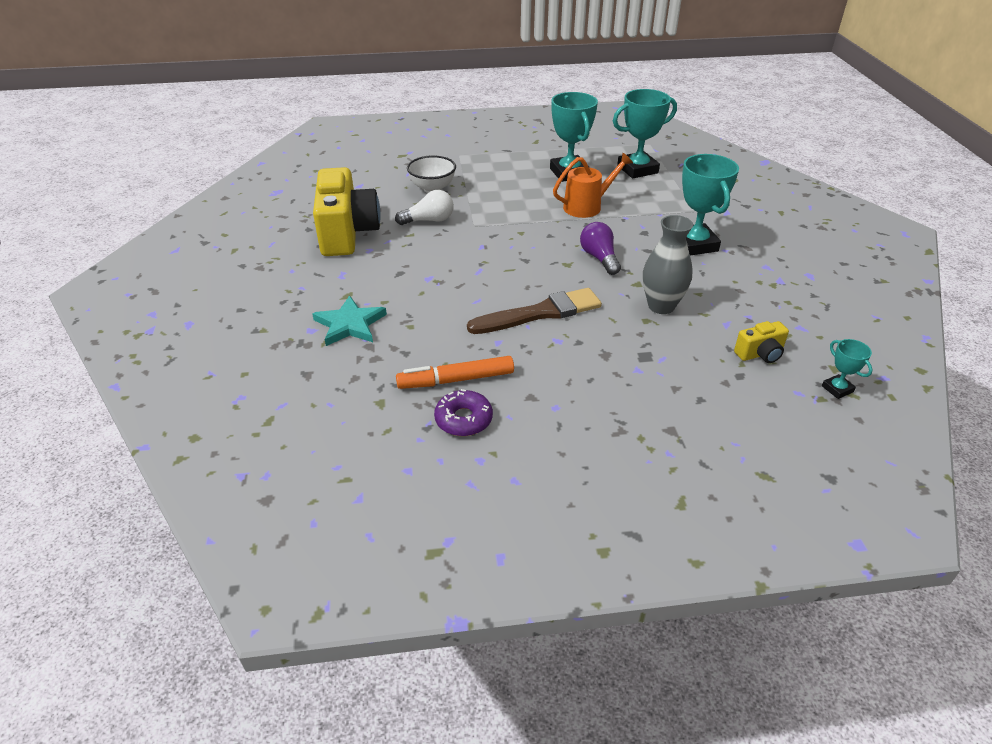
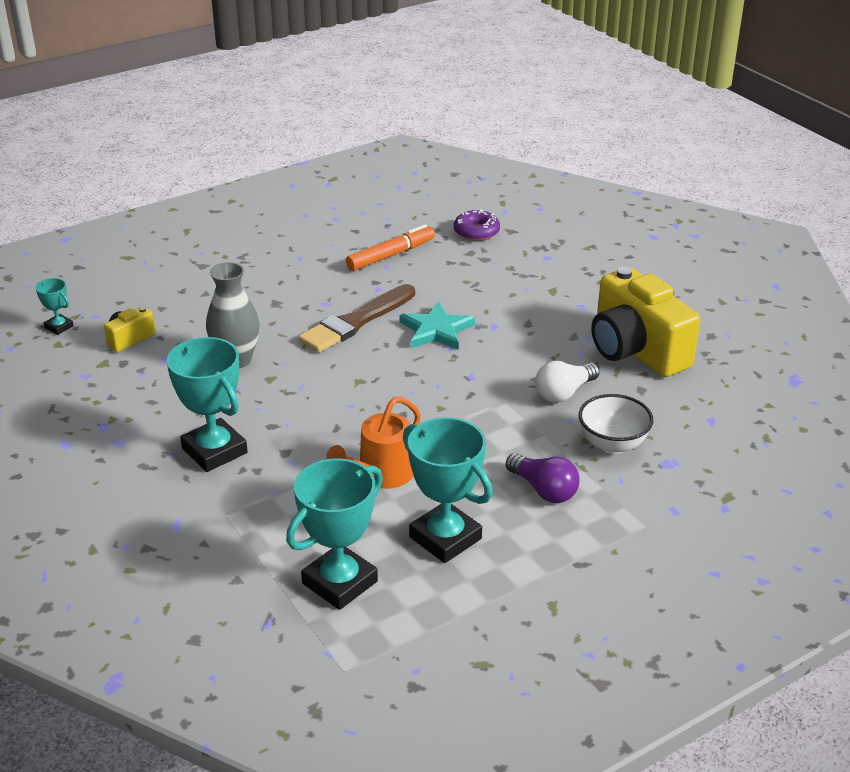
camera: 155 degrees right, 5 degrees down
(350, 324) = (520, 269): turquoise star -> turquoise star (436, 330)
(463, 419) = (364, 235): purple donut -> purple donut (476, 232)
(599, 258) = (326, 398): purple light bulb -> purple light bulb (544, 490)

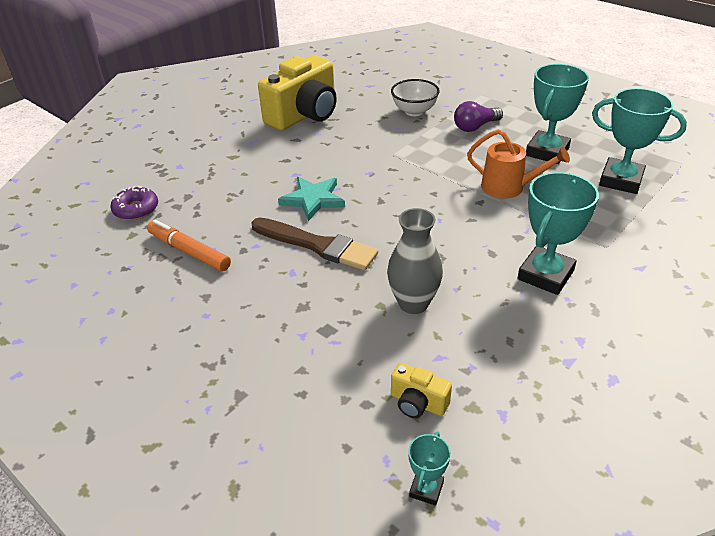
camera: 105 degrees left, 5 degrees up
(544, 490) = (475, 127): purple light bulb -> purple light bulb turned 150 degrees counterclockwise
(564, 393) = (369, 134): white light bulb -> none

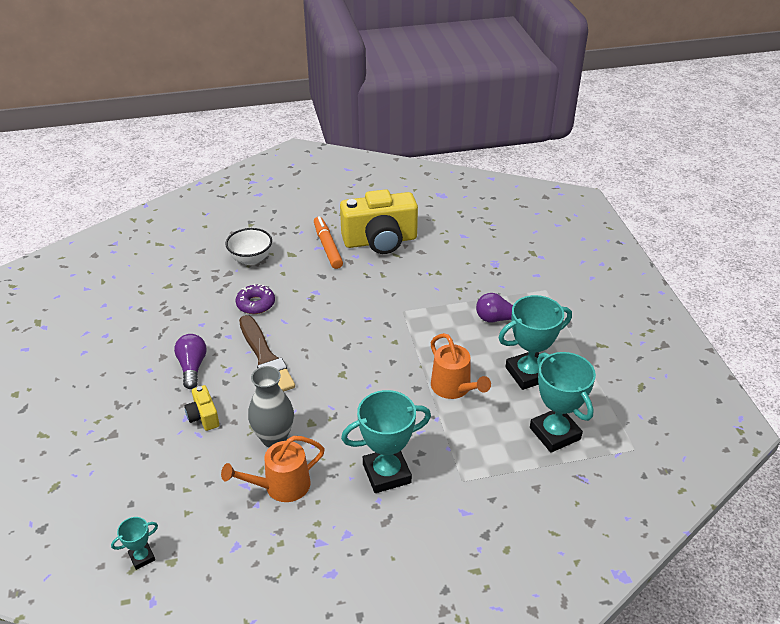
camera: 35 degrees right, 0 degrees up
(136, 209) = (189, 267): purple donut -> purple donut (255, 304)
(189, 252) = (186, 318): orange marker -> orange marker (327, 247)
(251, 289) = (192, 367): none -> purple light bulb
(313, 199) = (303, 320): turquoise star -> none
(414, 111) = (468, 279): white bowl -> white bowl (251, 259)
(418, 403) = (197, 505): yellow camera -> yellow camera (203, 416)
(473, 338) = (281, 486): none -> orange watering can

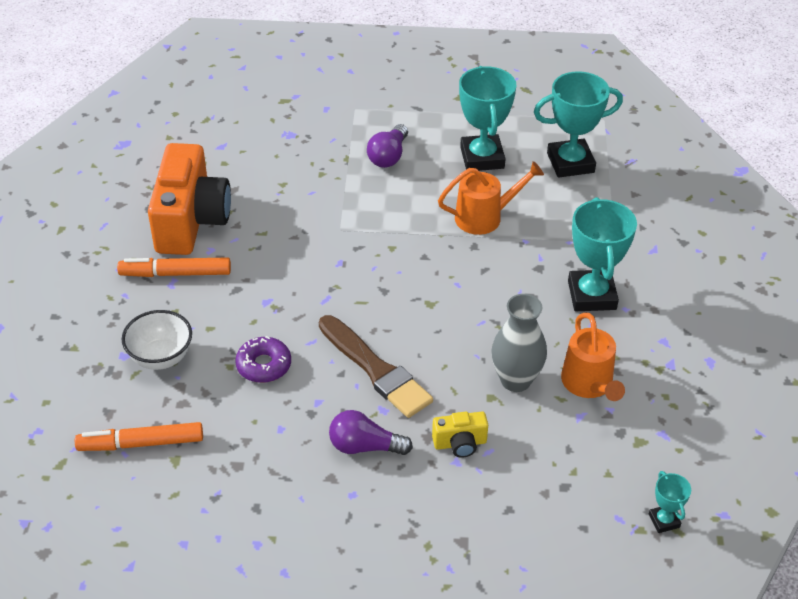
camera: 75 degrees left, 5 degrees up
(179, 269) = (142, 443): none -> orange marker
(265, 358) = (376, 370): brown brush -> brown brush turned 60 degrees clockwise
(380, 241) = (191, 221): yellow camera -> orange camera

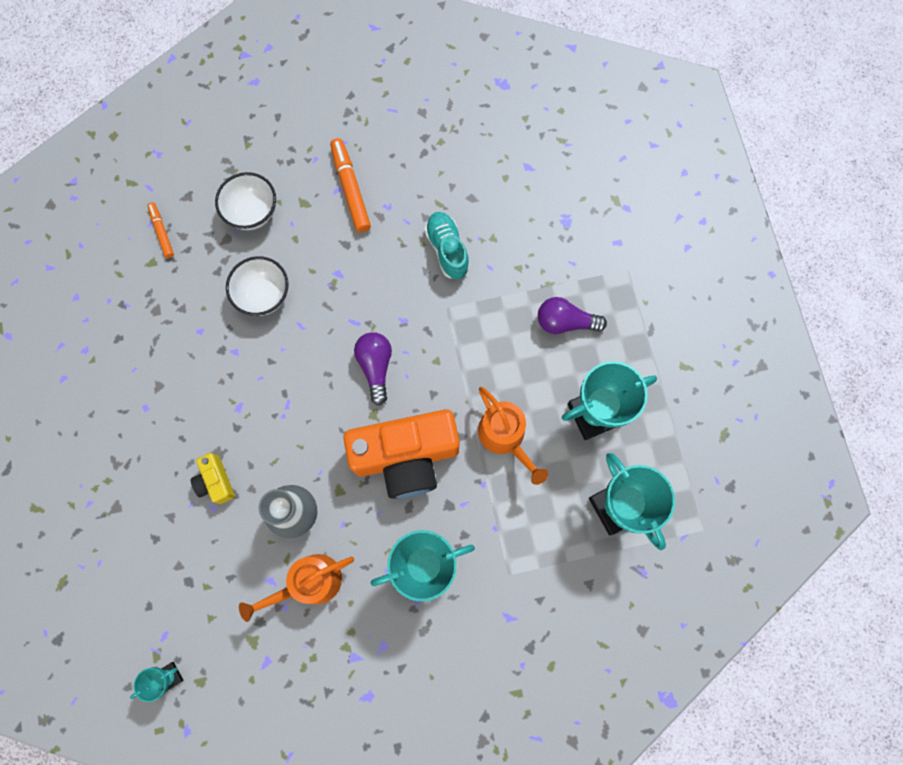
camera: 75 degrees right, 30 degrees up
(142, 443) = (162, 232): orange marker -> orange marker, size x0.60
(191, 221) = (419, 177): orange camera -> orange camera (406, 457)
(264, 365) = (264, 296): purple donut -> white bowl
(279, 217) = (447, 250): none -> turquoise shoe
(364, 446) = (195, 403): purple light bulb -> purple light bulb (376, 367)
(376, 370) = (281, 389): brown brush -> none

